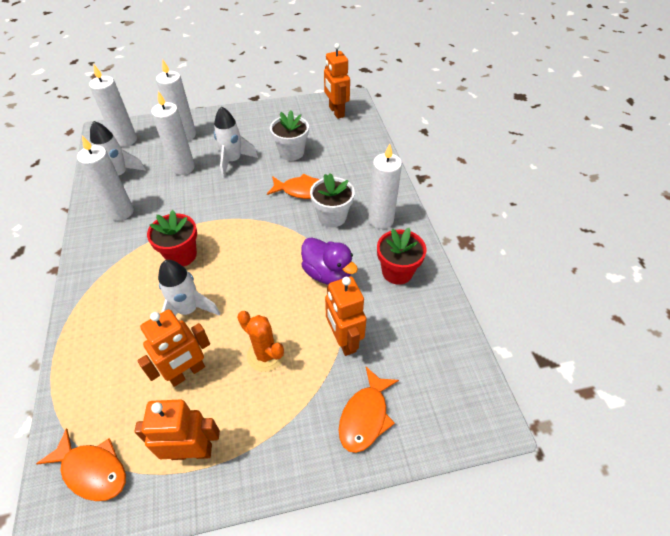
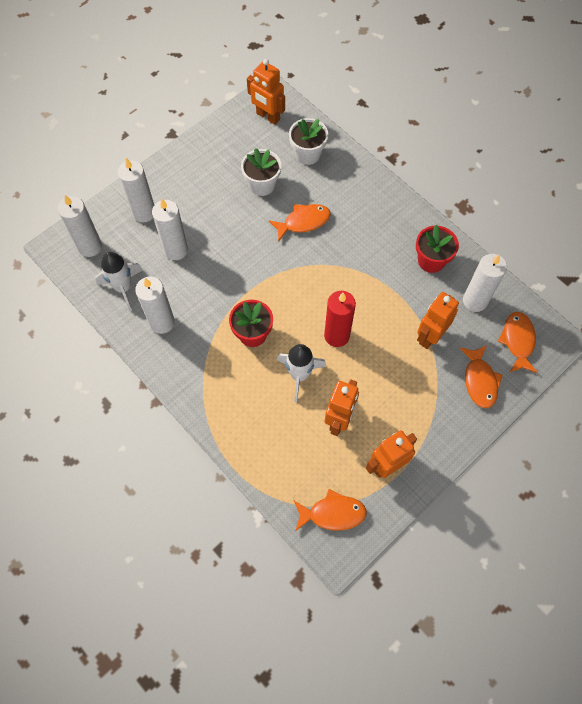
camera: 30 degrees left, 15 degrees up
(233, 161) = (216, 220): white rocket -> none
(252, 293) = (336, 335): none -> red candle
(265, 355) = (384, 376): orange cactus -> none
(327, 273) = (381, 289): purple duck -> none
(332, 217) = (347, 235): white flower pot -> white flower pot (307, 154)
(344, 340) = (430, 336): orange robot -> orange robot turned 90 degrees clockwise
(381, 220) = (388, 219): white candle -> white candle (475, 301)
(440, 396) = (518, 341): none -> orange fish

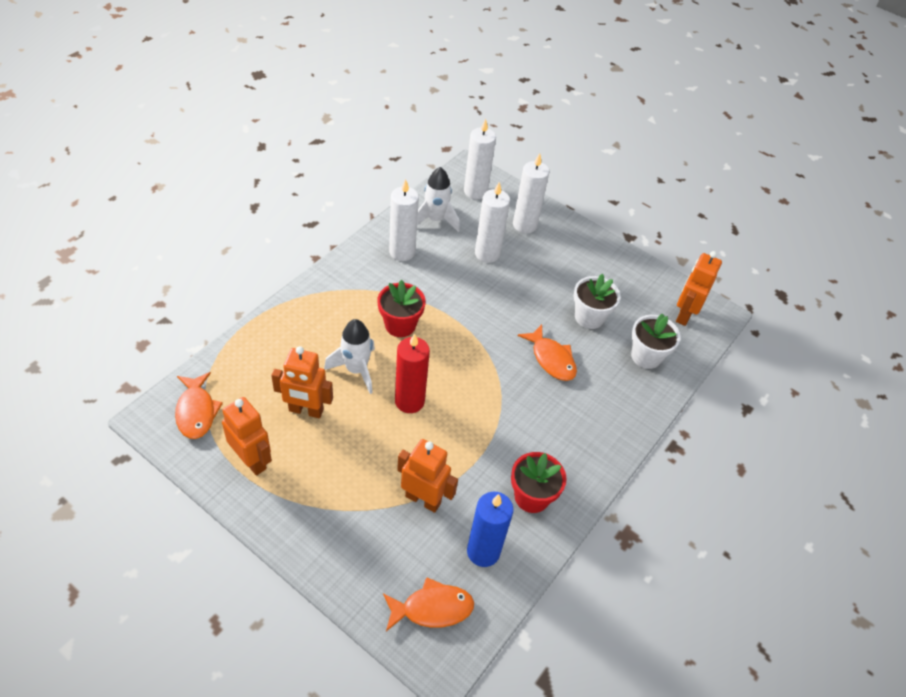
camera: 75 degrees right, 15 degrees down
(475, 301) = (483, 551): white candle -> blue candle
(479, 380) = (368, 560): orange fish -> none

